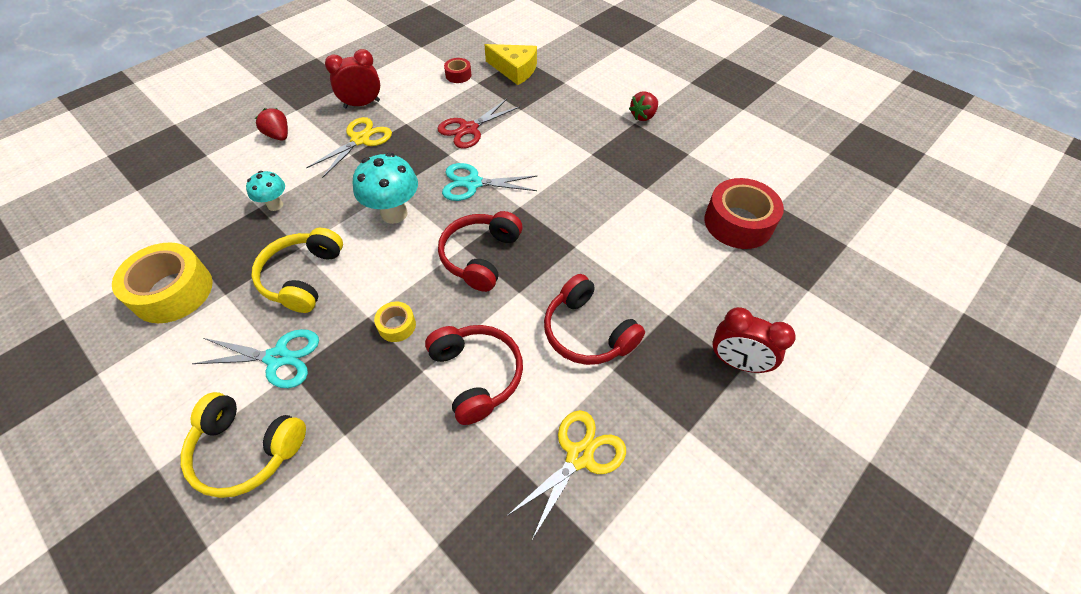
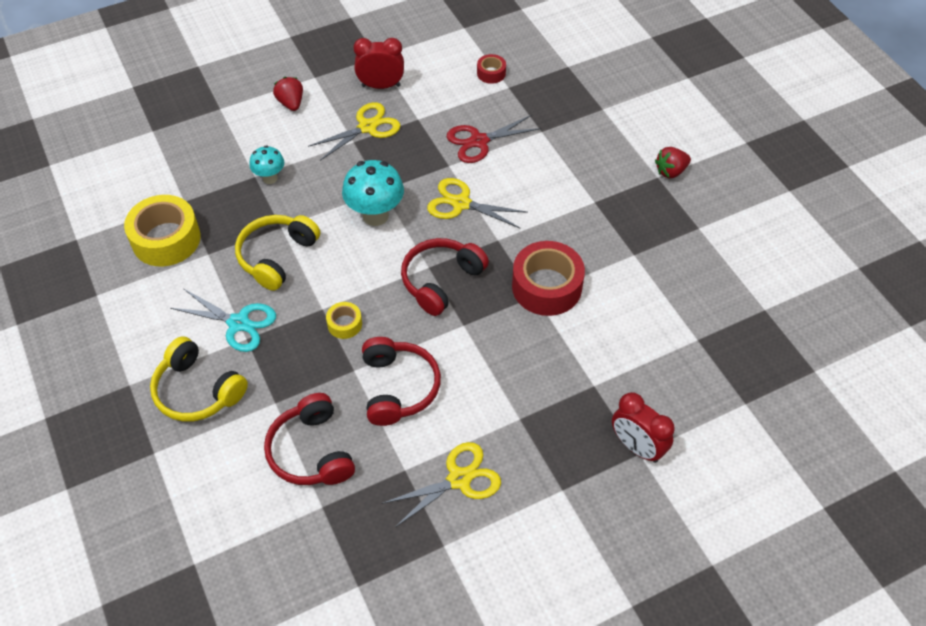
camera: 20 degrees right, 0 degrees up
(473, 183) = (461, 203): turquoise scissors -> yellow scissors
(515, 70) = (554, 80): yellow cheese -> none
(587, 332) = (510, 379): red headphones -> red headphones (311, 451)
(738, 223) = (711, 316): red tape -> red tape (546, 286)

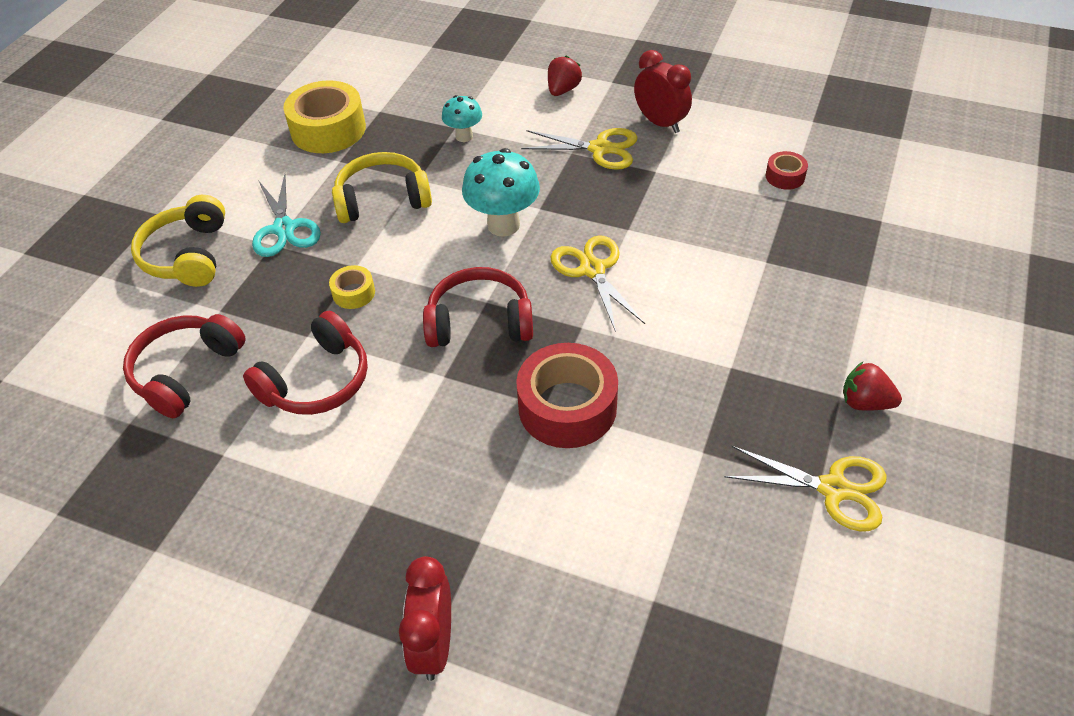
camera: 50 degrees right, 5 degrees down
(459, 479) = (247, 507): yellow scissors -> yellow scissors (833, 489)
(479, 141) = (687, 228): red scissors -> none

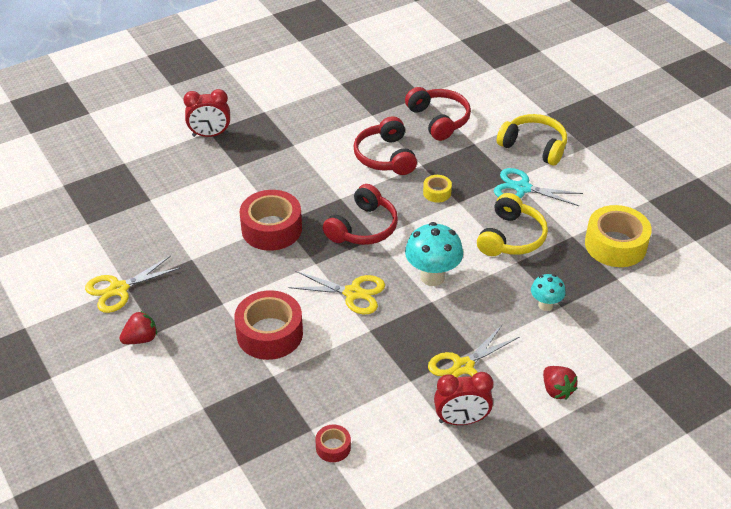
camera: 125 degrees right, 5 degrees down
(434, 644) = (210, 135): red clock -> red clock turned 135 degrees clockwise
(722, 298) = (269, 333): none -> red tape

